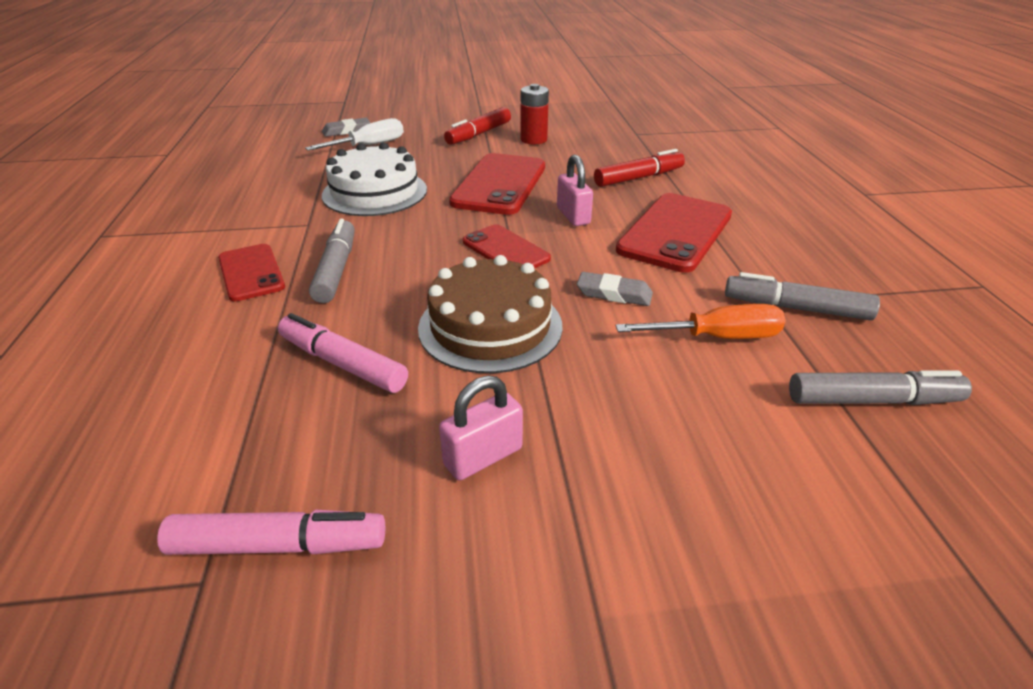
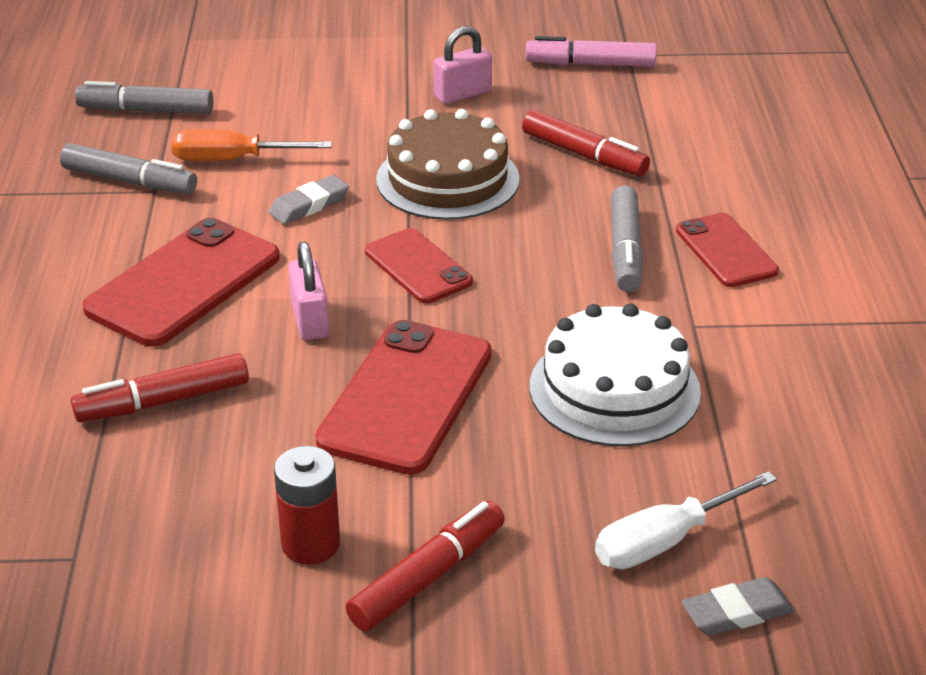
camera: 175 degrees left, 0 degrees up
(342, 363) = (584, 155): pink marker -> red marker
(614, 294) = (309, 205): grey eraser -> grey eraser turned 60 degrees counterclockwise

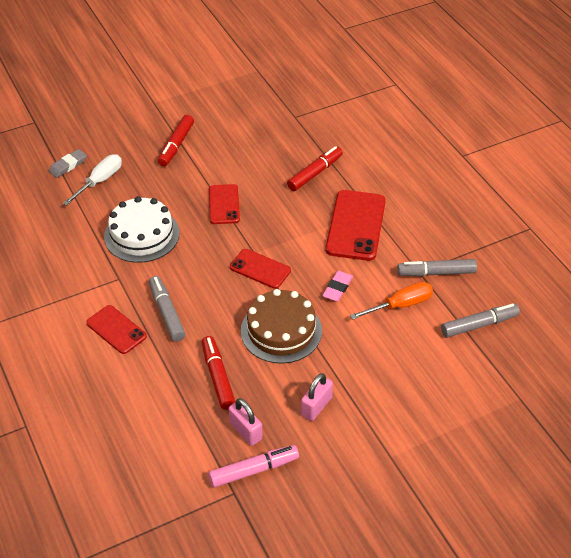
camera: 155 degrees right, 10 degrees up
(309, 205) = (337, 288): grey eraser -> pink eraser
(310, 320) = (287, 225): pink padlock -> pink padlock (246, 431)
(310, 544) = (222, 143): red battery -> none
(406, 397) = (224, 204): red phone -> red phone, size x0.60
(584, 155) = (218, 377): red marker -> red marker turned 60 degrees clockwise

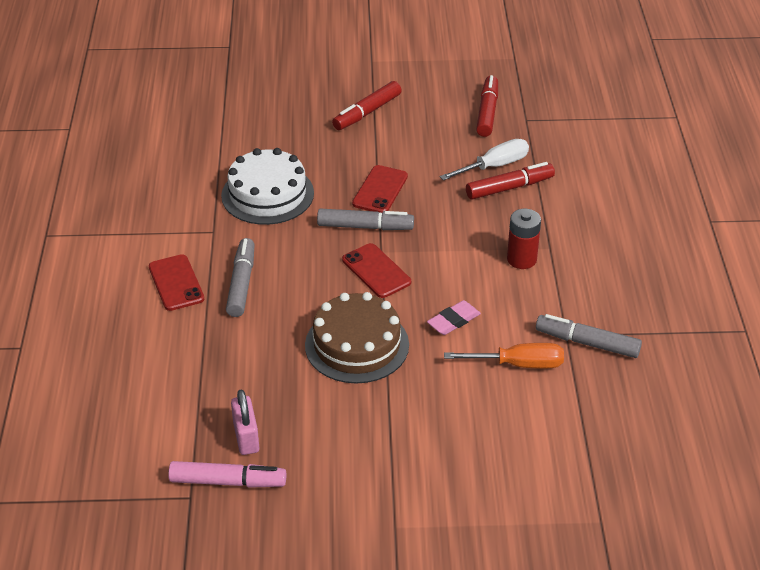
camera: 25 degrees right, 5 degrees down
(68, 165) = (235, 100): grey eraser -> none
(100, 181) = (259, 126): white screwdriver -> white screwdriver (494, 166)
(218, 377) = (253, 369): red marker -> red marker (487, 112)
(316, 406) = (343, 440): pink padlock -> none
(356, 225) = (521, 259): red phone -> red battery
(479, 325) = (603, 419): grey marker -> grey marker (365, 227)

